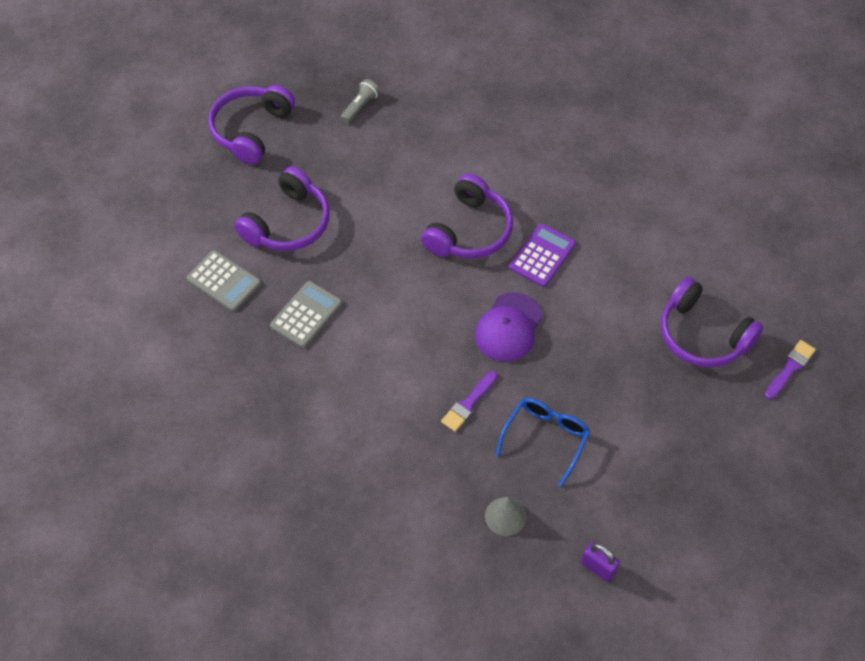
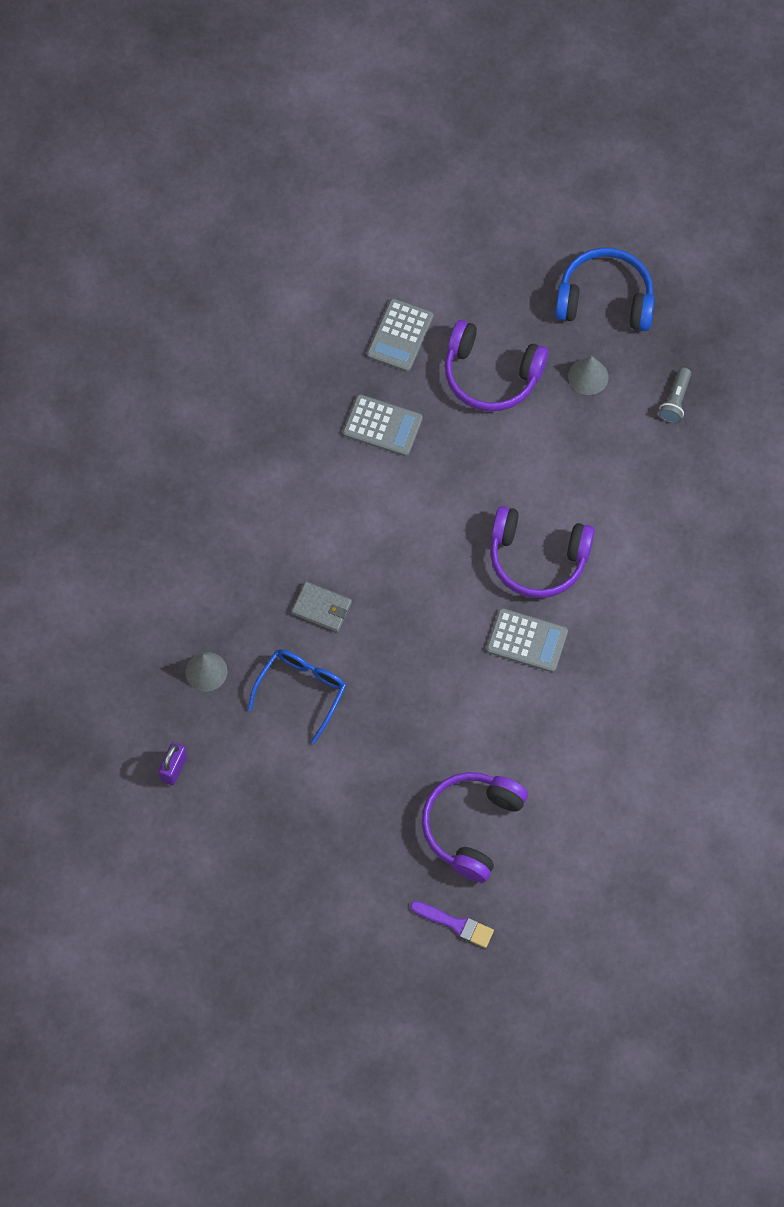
camera: 75 degrees right, 10 degrees up
(251, 130) = (605, 299): purple headphones -> blue headphones
(316, 157) = (588, 376): none -> grey cone
(360, 106) = (675, 401): grey flashlight -> grey flashlight turned 90 degrees clockwise
(468, 403) = (322, 608): purple brush -> grey wallet
(508, 327) = (424, 626): purple cap -> none
(542, 256) = (527, 641): purple calculator -> grey calculator
(545, 439) = (301, 691): blue glasses -> blue glasses turned 75 degrees counterclockwise

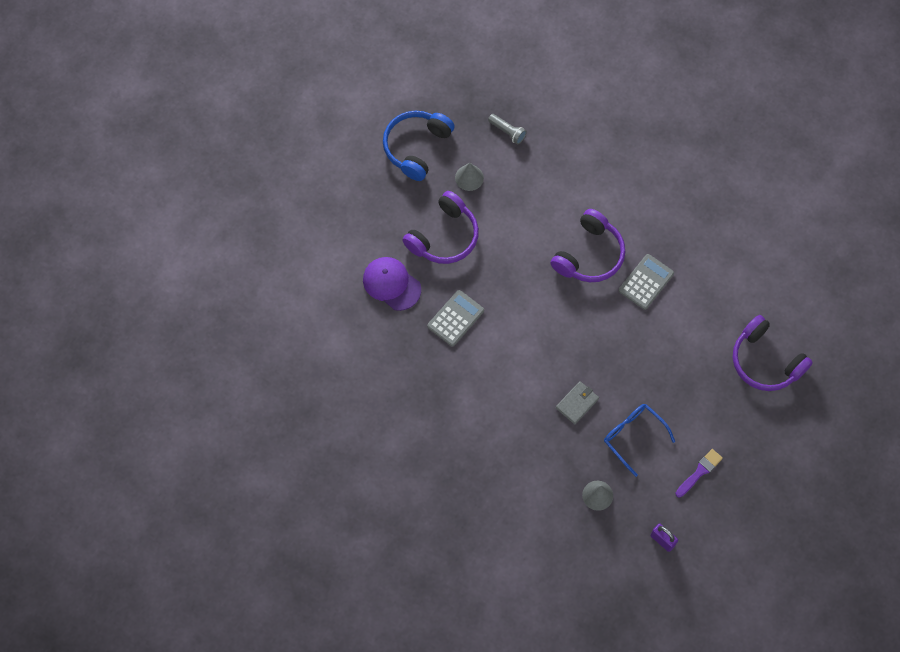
camera: 70 degrees left, 0 degrees up
(400, 336) = (391, 284): grey calculator -> purple cap
(455, 924) = (830, 394): purple brush -> purple brush (699, 472)

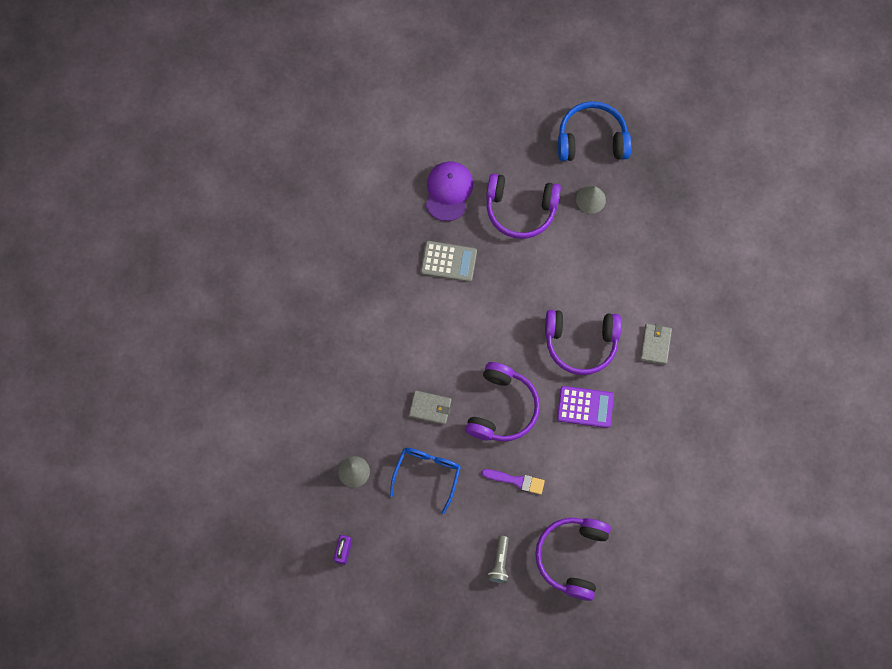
camera: 60 degrees right, 5 degrees up
(507, 132) = (657, 207): grey flashlight -> grey flashlight (499, 562)
(610, 346) = (502, 408): none -> purple headphones
(624, 199) = (655, 344): none -> grey wallet
(646, 282) = (585, 407): grey calculator -> purple calculator
(699, 472) = (427, 551): purple brush -> purple brush (516, 481)

